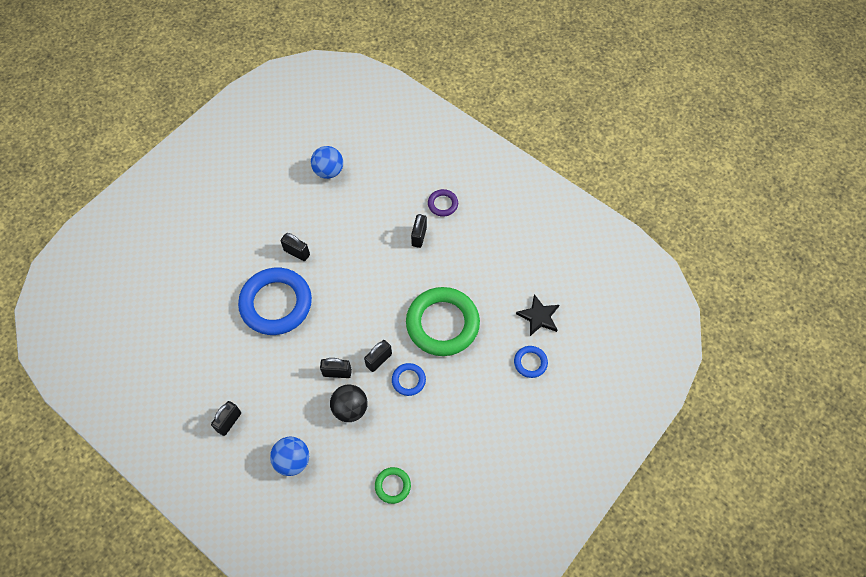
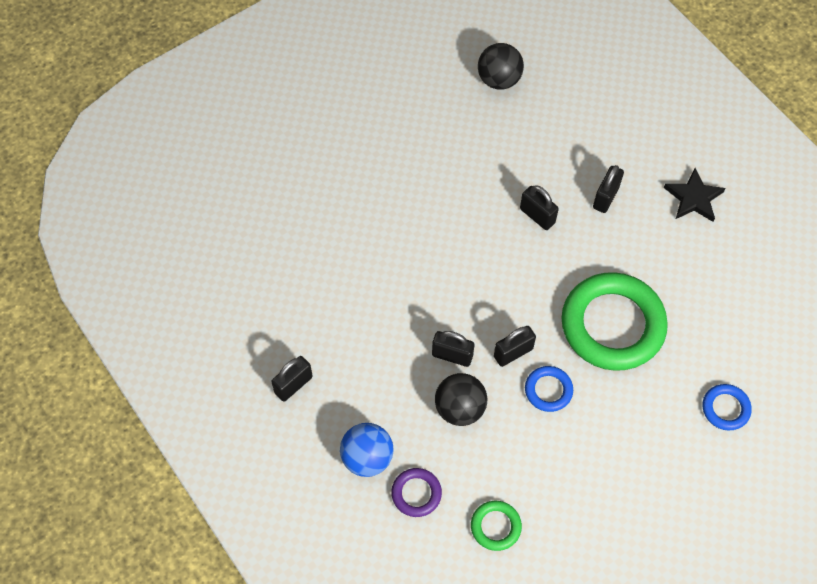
camera: 15 degrees right, 0 degrees up
(276, 304) = (389, 243): blue ring -> none
(297, 253) = (431, 181): black padlock -> black padlock (537, 216)
(328, 171) = (499, 79): blue ball -> black ball
(442, 204) = (649, 160): purple ring -> purple ring (416, 493)
(538, 317) = (752, 348): black star -> black star (693, 198)

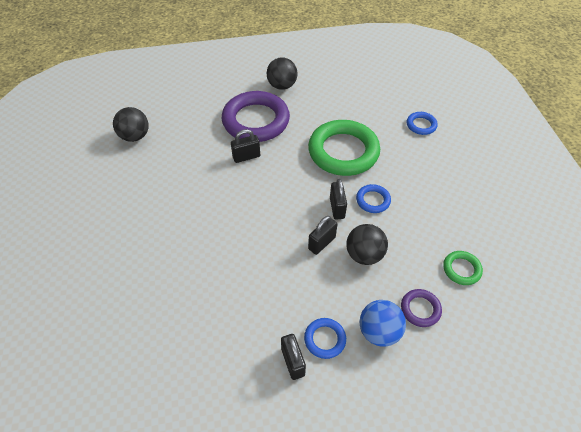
camera: 65 degrees left, 10 degrees down
(332, 406) = (325, 339): none -> blue ring
(605, 197) = (256, 121): black padlock -> purple ring
(693, 198) = (282, 86): black star -> black ball

